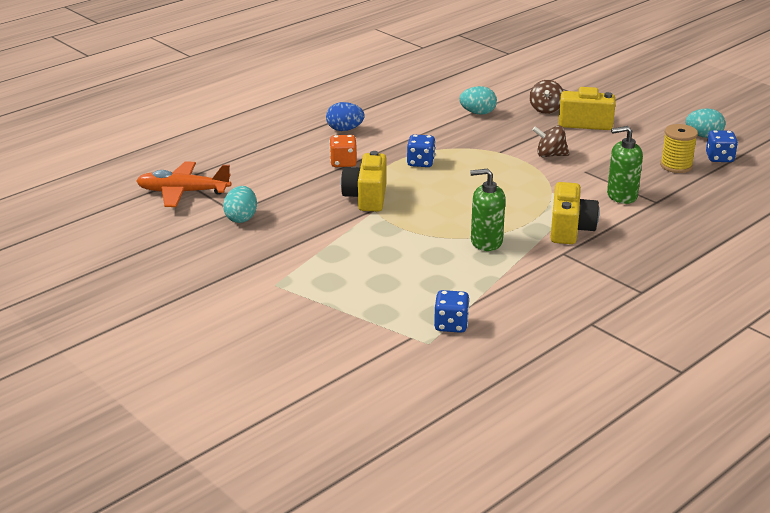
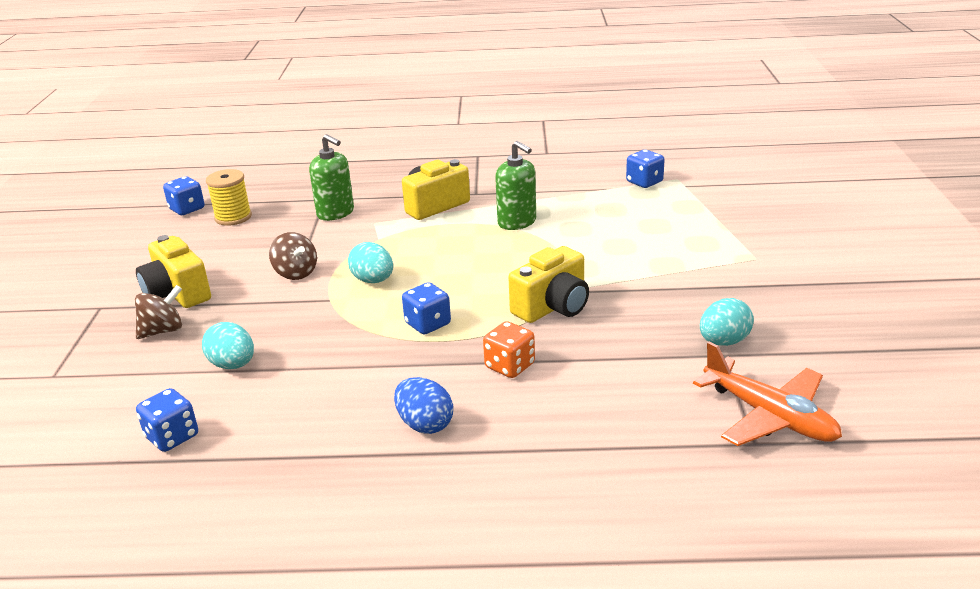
camera: 135 degrees left, 0 degrees up
(443, 88) = (172, 437): none -> blue dice
(703, 136) = (138, 231): turquoise egg -> turquoise egg (373, 280)

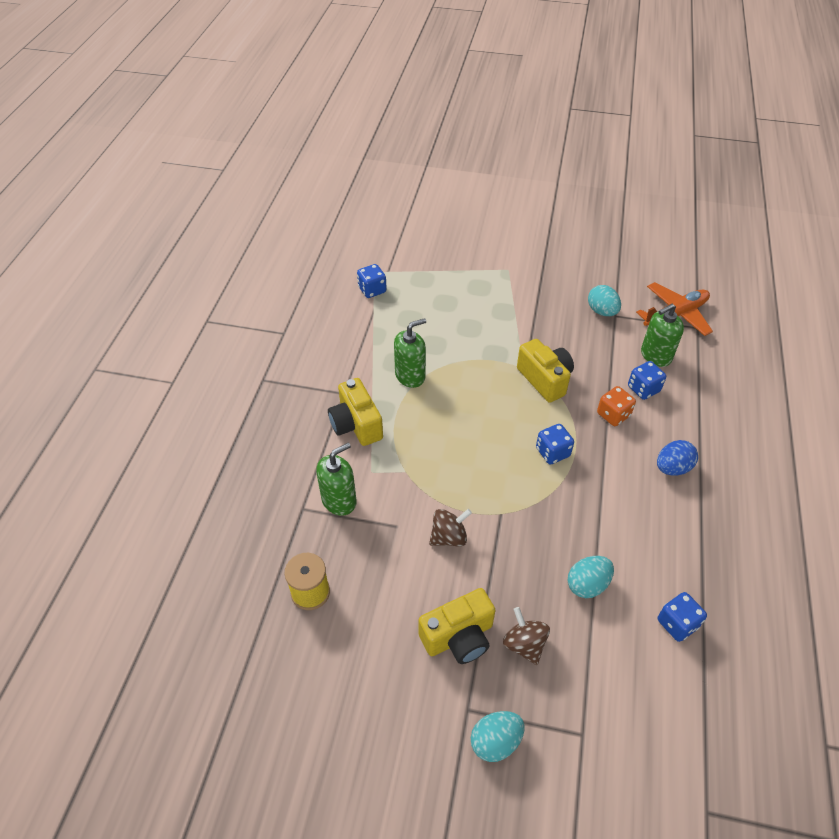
camera: 80 degrees left, 20 degrees up
(187, 209) = (268, 641): blue dice -> blue dice (643, 389)
(373, 280) = (478, 481): turquoise egg -> turquoise egg (495, 741)
(654, 399) = (655, 356): none -> green soap dispenser

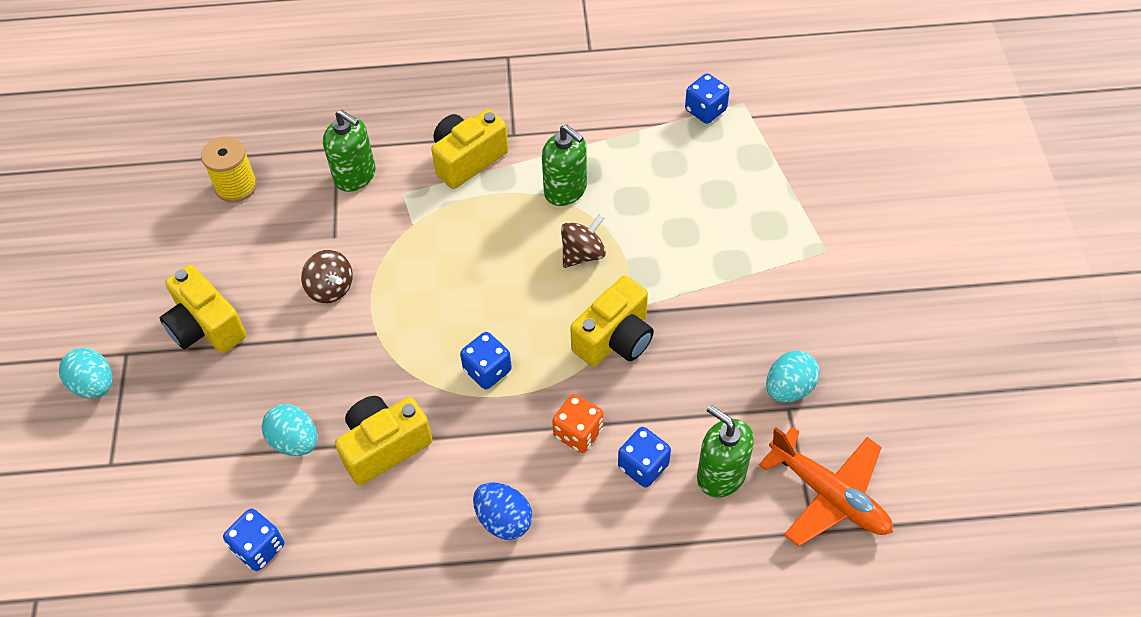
camera: 75 degrees right, 5 degrees up
(524, 644) = (207, 390): brown spinning top -> brown spinning top (583, 254)
(603, 526) = (384, 447): none -> yellow camera

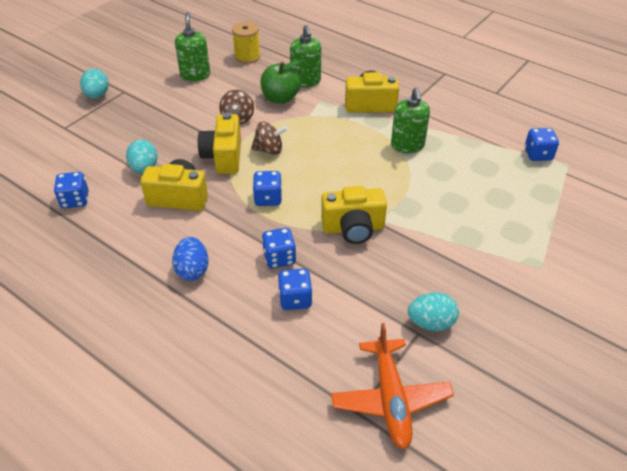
camera: 40 degrees right, 10 degrees down
(206, 327) = (166, 101): yellow camera -> yellow camera (223, 157)
(351, 222) = (280, 98): none -> green apple
(578, 433) = (279, 258): orange dice -> blue dice
(583, 254) = (382, 179): brown spinning top -> brown spinning top (269, 150)
(721, 475) = (334, 337): green soap dispenser -> green soap dispenser (195, 75)

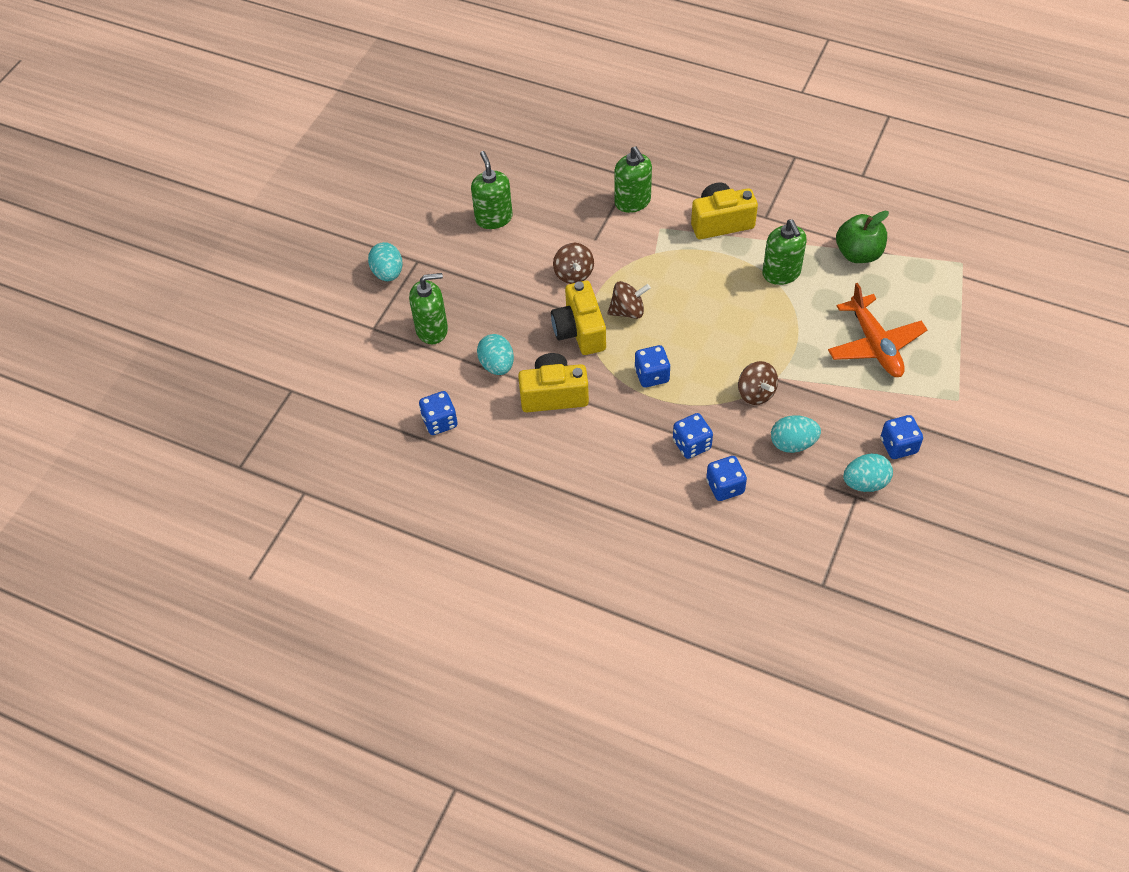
camera: 10 degrees left, 10 degrees up
(108, 136) = (432, 329): none -> green soap dispenser
(192, 270) = (608, 477): blue egg -> none
(247, 57) = (545, 176): yellow spool -> none
(280, 98) = (612, 234): green apple -> green apple (858, 253)
(353, 228) = (756, 393): yellow camera -> brown spinning top
(372, 275) = (793, 444): none -> turquoise egg
(391, 399) = (849, 566): orange plane -> orange plane (875, 345)
(538, 154) = (927, 257): blue dice -> blue dice (898, 446)

